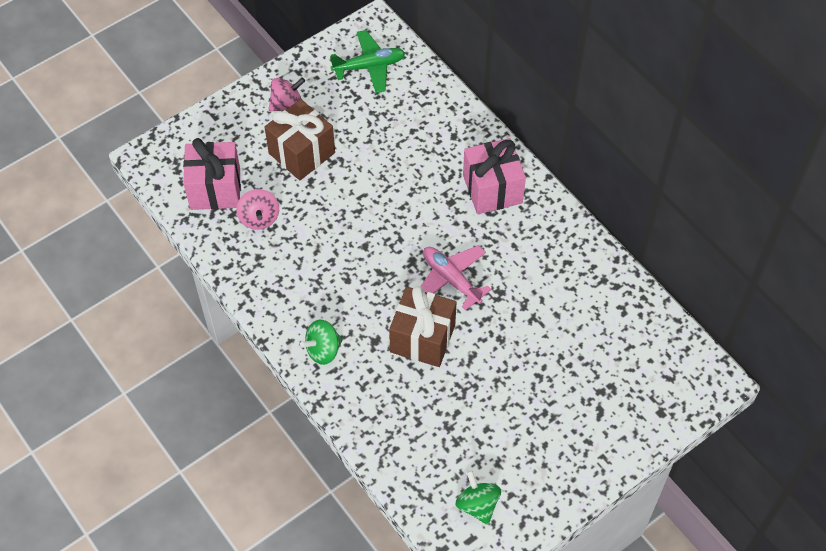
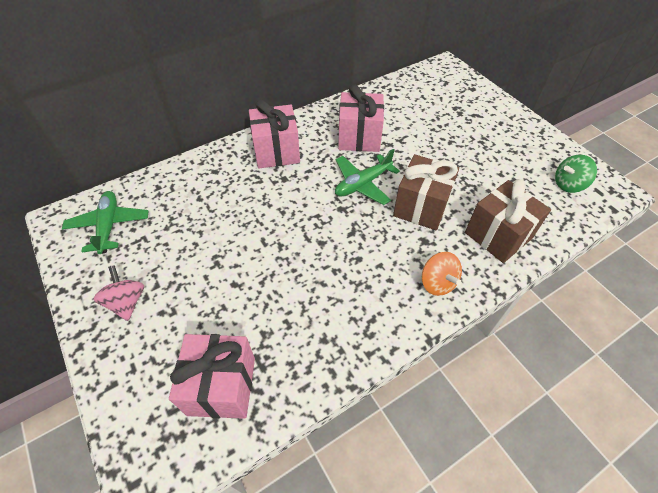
camera: 85 degrees left, 5 degrees down
(259, 218) = (273, 337): pink spinning top -> none
(301, 153) = (197, 291): brown gift -> brown gift (498, 235)
(323, 350) = (437, 283): green spinning top -> orange spinning top
(451, 279) = (362, 184): pink plane -> green plane
(530, 272) = (359, 137): none -> pink gift

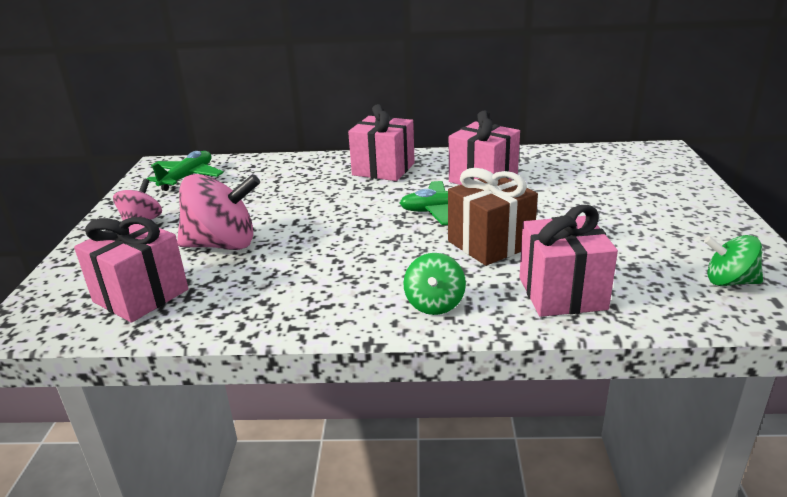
camera: 35 degrees right, 25 degrees down
(231, 295) = (223, 244): none -> pink spinning top
(437, 283) = (434, 304): orange spinning top -> green spinning top
(498, 235) = (562, 293): brown gift -> pink gift

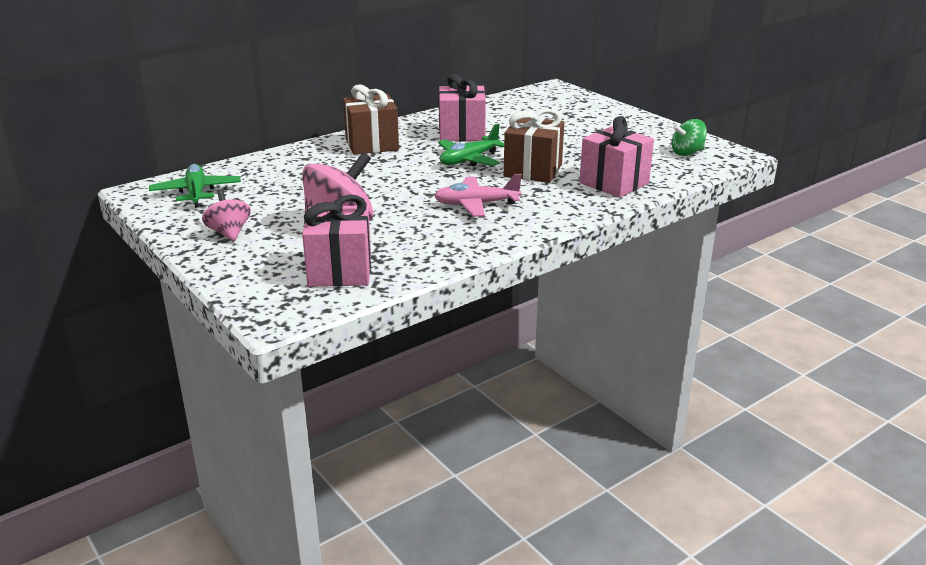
camera: 40 degrees left, 0 degrees up
(369, 266) = (476, 204): none -> pink plane
(383, 169) = (372, 144): pink gift -> brown gift
(434, 304) = (553, 210): green spinning top -> none

